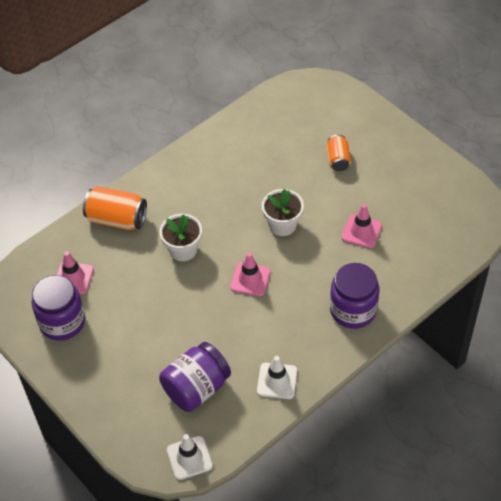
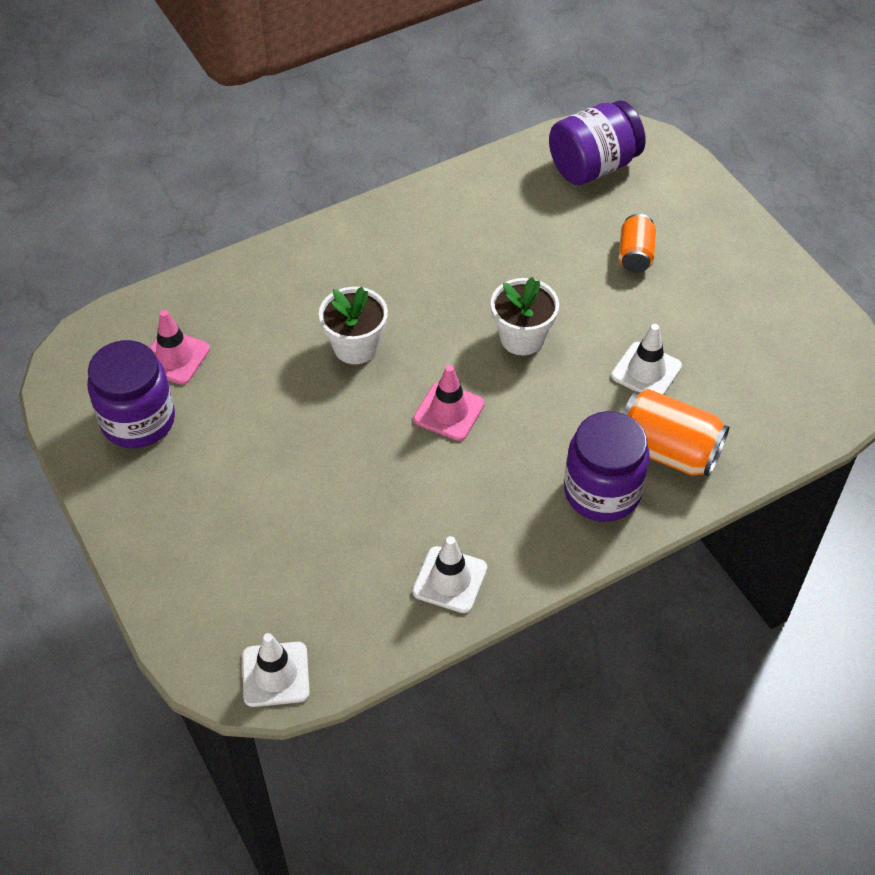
camera: 10 degrees right, 0 degrees up
(117, 219) = (266, 282): orange can -> orange can (667, 451)
(196, 388) = (317, 565): purple jar -> purple jar (593, 166)
(361, 231) = (646, 371): pink traffic cone -> white traffic cone

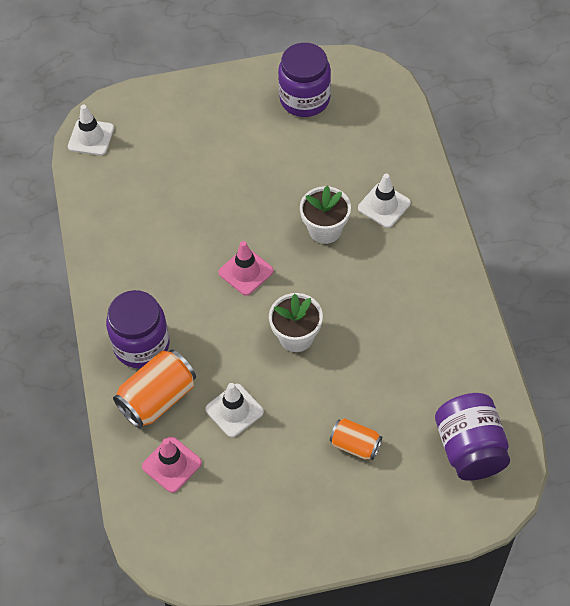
camera: 110 degrees right, 5 degrees up
(174, 357) = (352, 125): pink traffic cone -> pink traffic cone (172, 464)
(450, 580) = (113, 238): white traffic cone -> white traffic cone (384, 205)

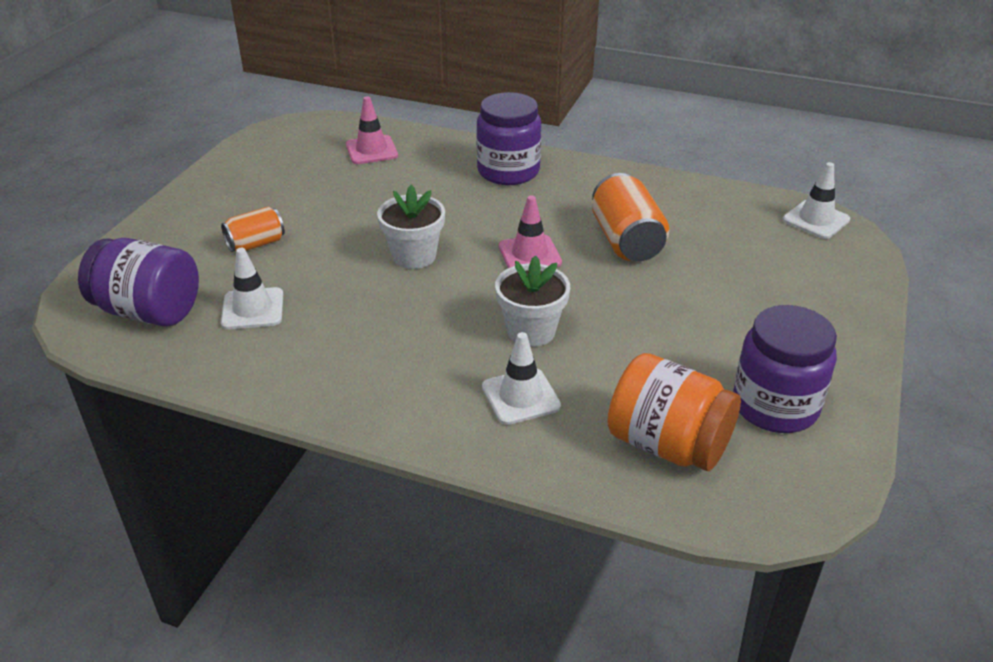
camera: 120 degrees right, 20 degrees down
(157, 398) = (442, 162): orange can -> orange can (626, 241)
(234, 410) = (380, 194): white traffic cone -> white traffic cone (253, 309)
(369, 130) = (667, 444): none -> orange jar

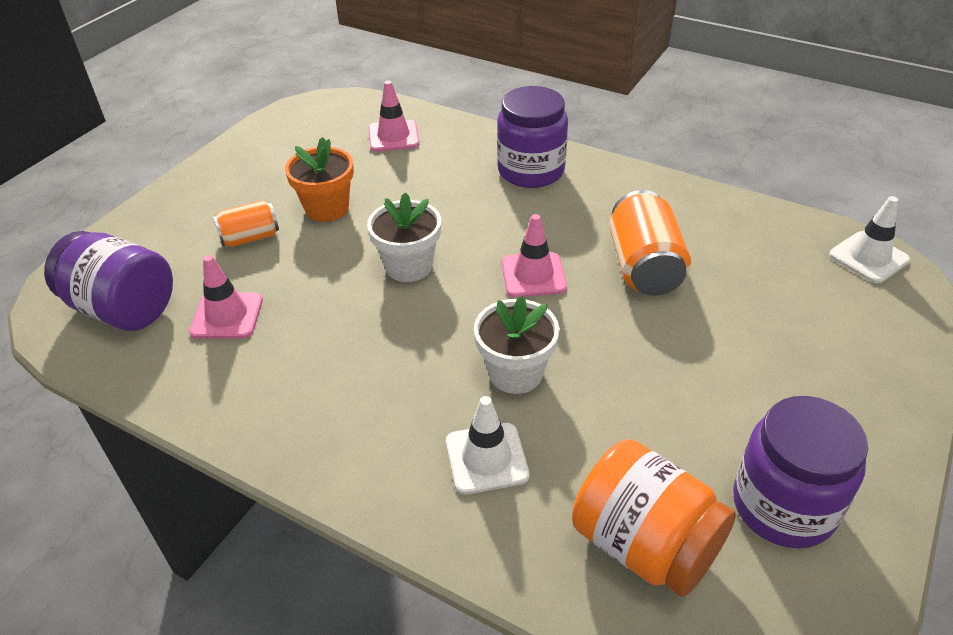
camera: 10 degrees right, 5 degrees up
(253, 309) = (227, 316): white traffic cone -> pink traffic cone
(323, 214) = (327, 208): none -> orange flower pot

